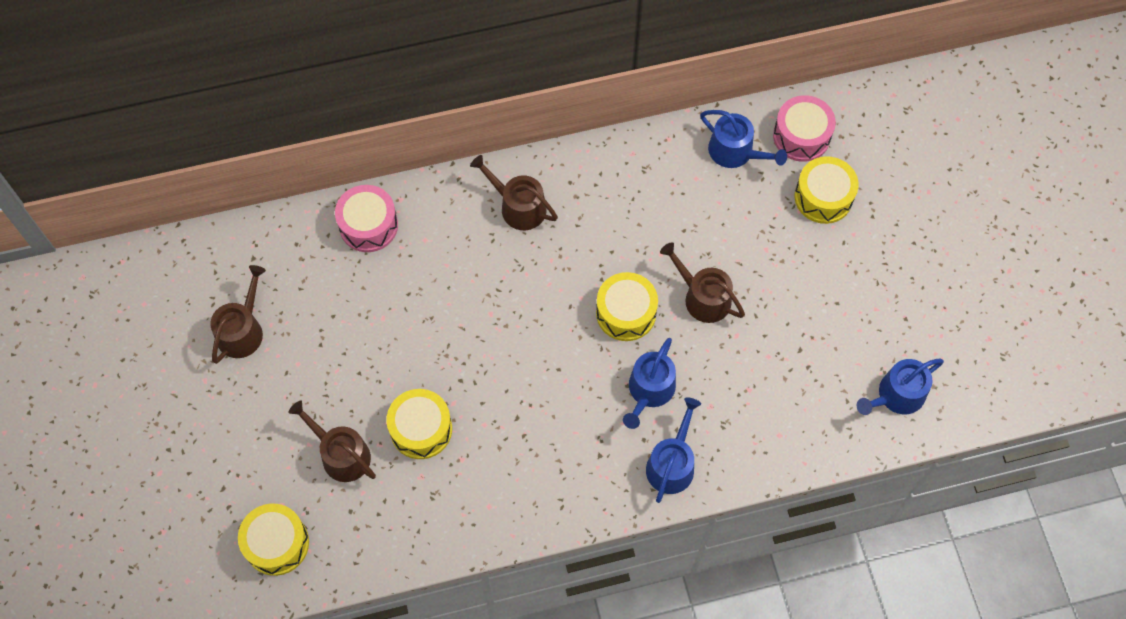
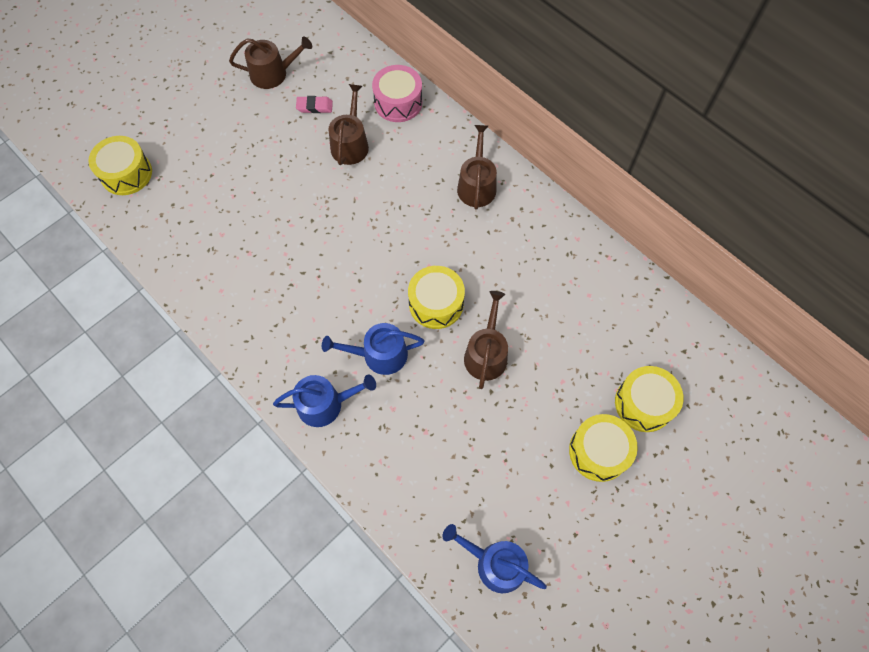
camera: 60 degrees right, 0 degrees up
(317, 309) = (314, 107): none -> pink eraser
(341, 454) = (212, 176): brown watering can -> brown watering can (350, 144)
(421, 429) = (258, 215): yellow drum -> yellow drum (598, 451)
(735, 152) = (634, 312): blue watering can -> none
(801, 136) = (688, 357): pink drum -> none

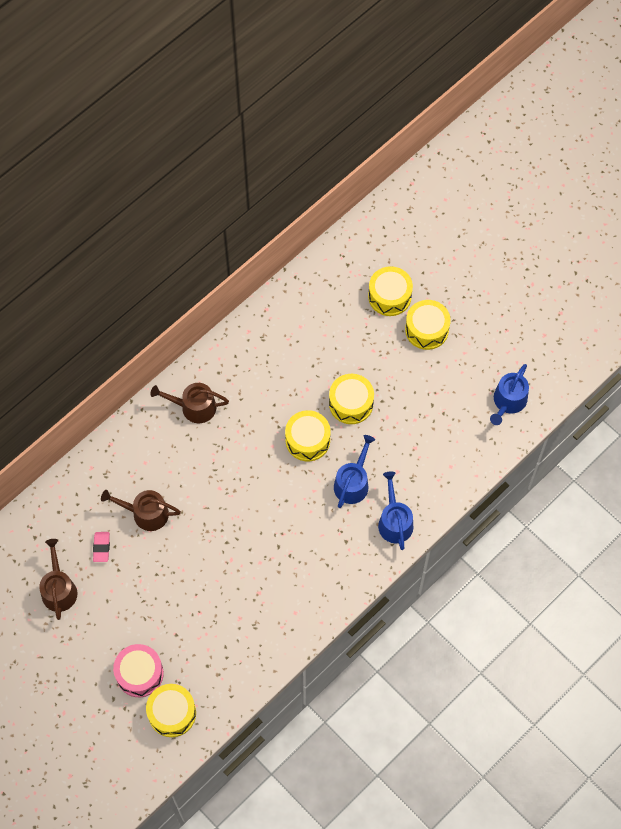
camera: 90 degrees left, 0 degrees up
(379, 355) = (353, 482): blue watering can -> blue watering can turned 150 degrees counterclockwise
(398, 102) = (100, 473): pink drum -> pink drum (139, 674)
(486, 353) = (351, 403): brown watering can -> yellow drum

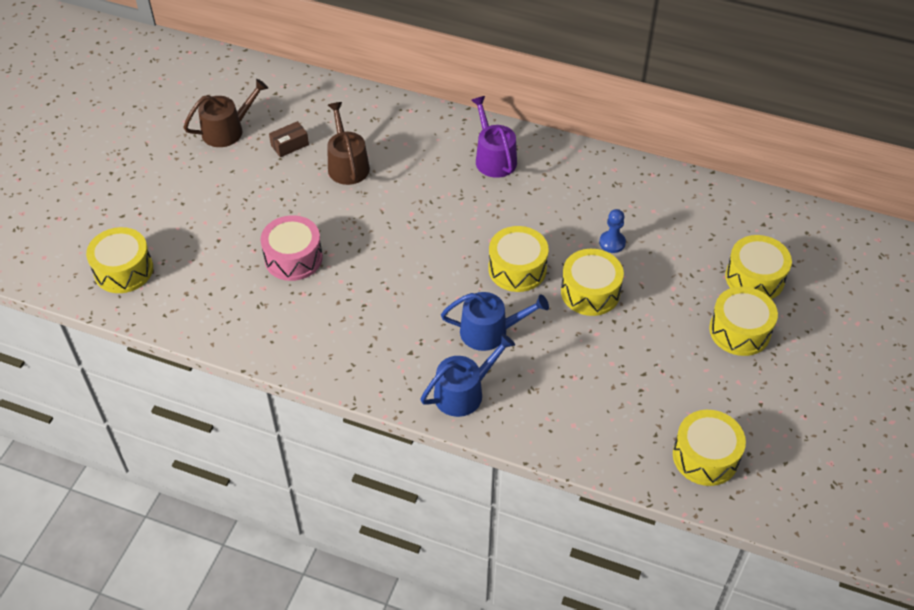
camera: 65 degrees right, 15 degrees down
(101, 547) = (290, 145): pink eraser -> brown box
(139, 674) = (159, 226): pink drum -> pink drum (293, 258)
(194, 407) = (493, 158): brown watering can -> purple watering can
(315, 368) = (612, 243): none -> blue pawn
(508, 402) = (705, 456): blue watering can -> yellow drum

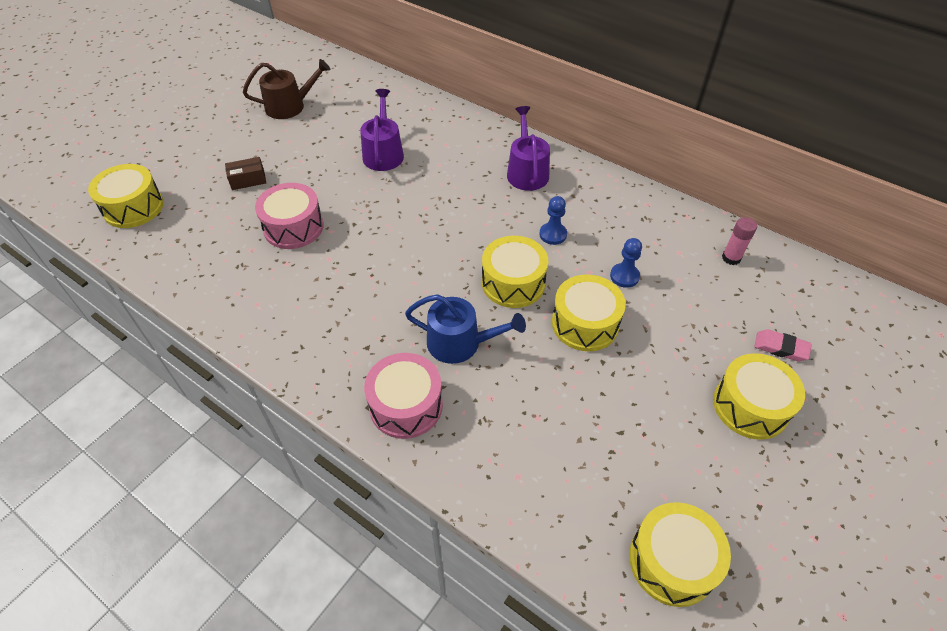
camera: 15 degrees right, 0 degrees up
(290, 145) = (339, 127): brown box -> brown box (248, 180)
(347, 165) = (383, 153): brown watering can -> purple watering can
(464, 392) = (406, 405): blue watering can -> pink drum
(538, 216) = (553, 234): none -> blue pawn
(699, 207) = (731, 258): none -> pink glue stick
(754, 278) = (780, 348): yellow drum -> pink eraser

